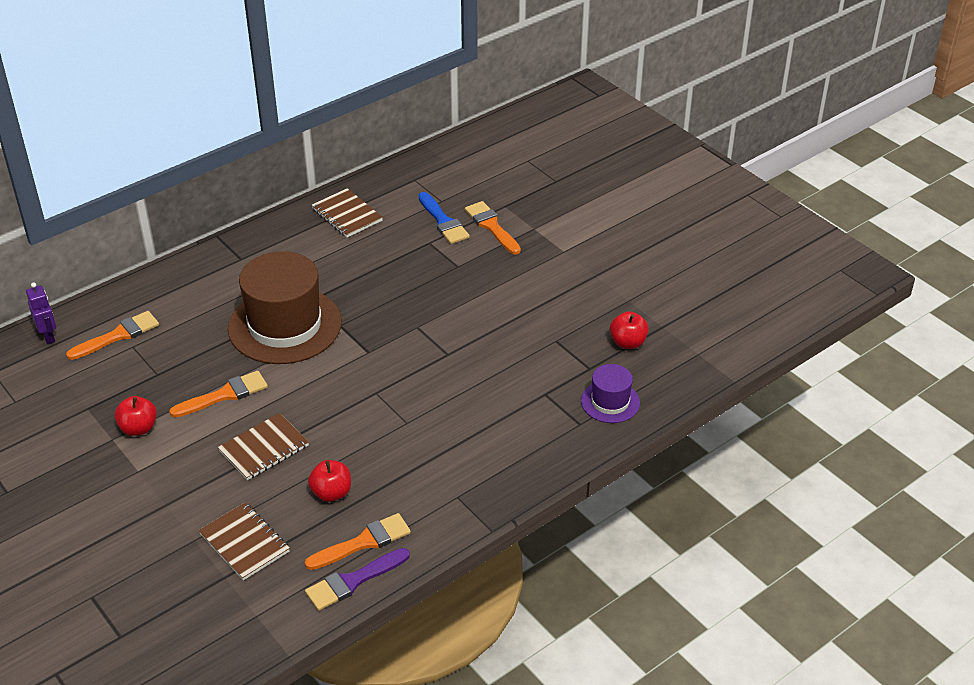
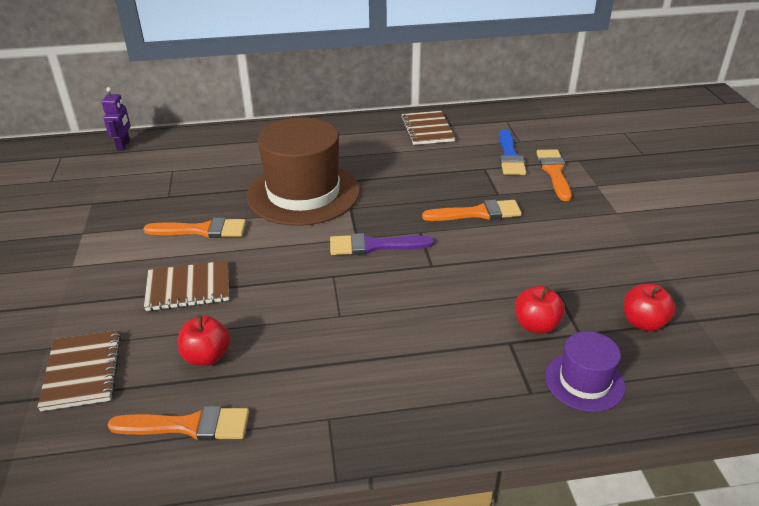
camera: 30 degrees right, 5 degrees down
(118, 335) = (170, 160): orange brush -> orange brush (477, 213)
(138, 428) = (110, 232): red apple -> red apple (536, 325)
(353, 581) = (137, 467): purple brush -> purple brush (374, 246)

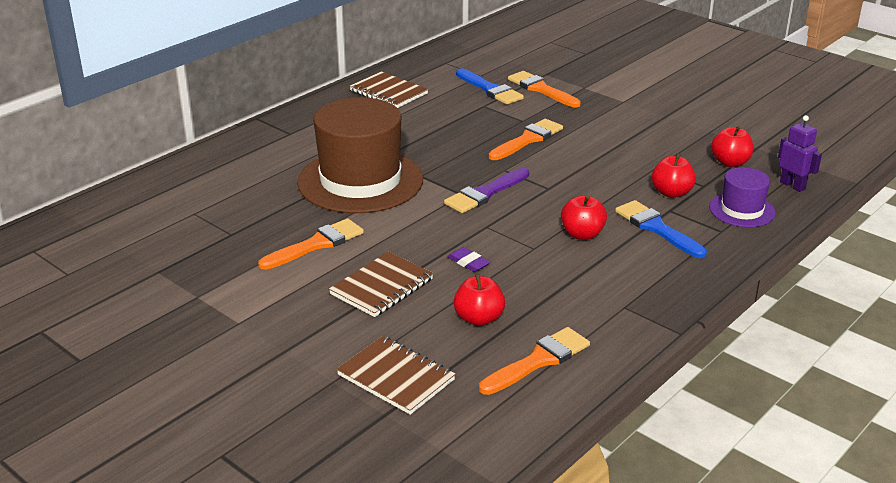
camera: 40 degrees left, 5 degrees down
(123, 145) = (92, 213): purple robot -> purple robot (792, 185)
(274, 301) = (468, 262): none -> purple eraser
(396, 324) = (582, 234): none -> red apple
(470, 354) = (656, 228): none -> blue brush

